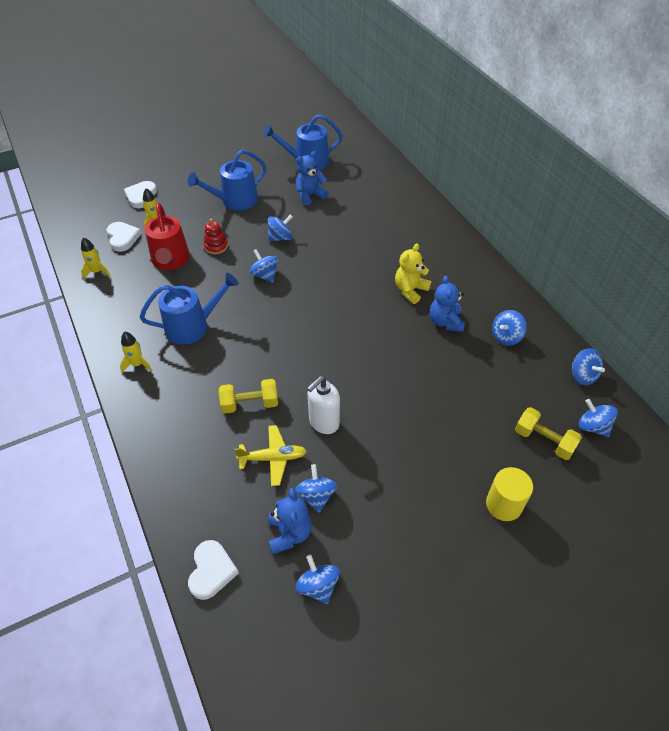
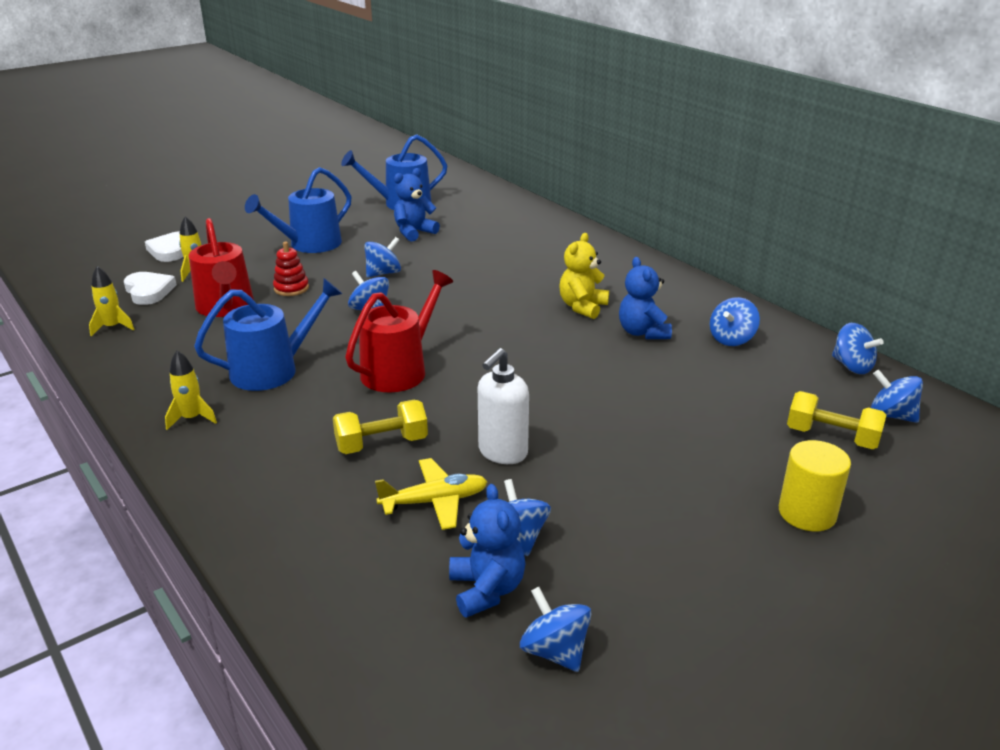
camera: 10 degrees left, 20 degrees down
(211, 571) = (366, 656): white heart -> none
(273, 337) = (399, 370): none -> red watering can

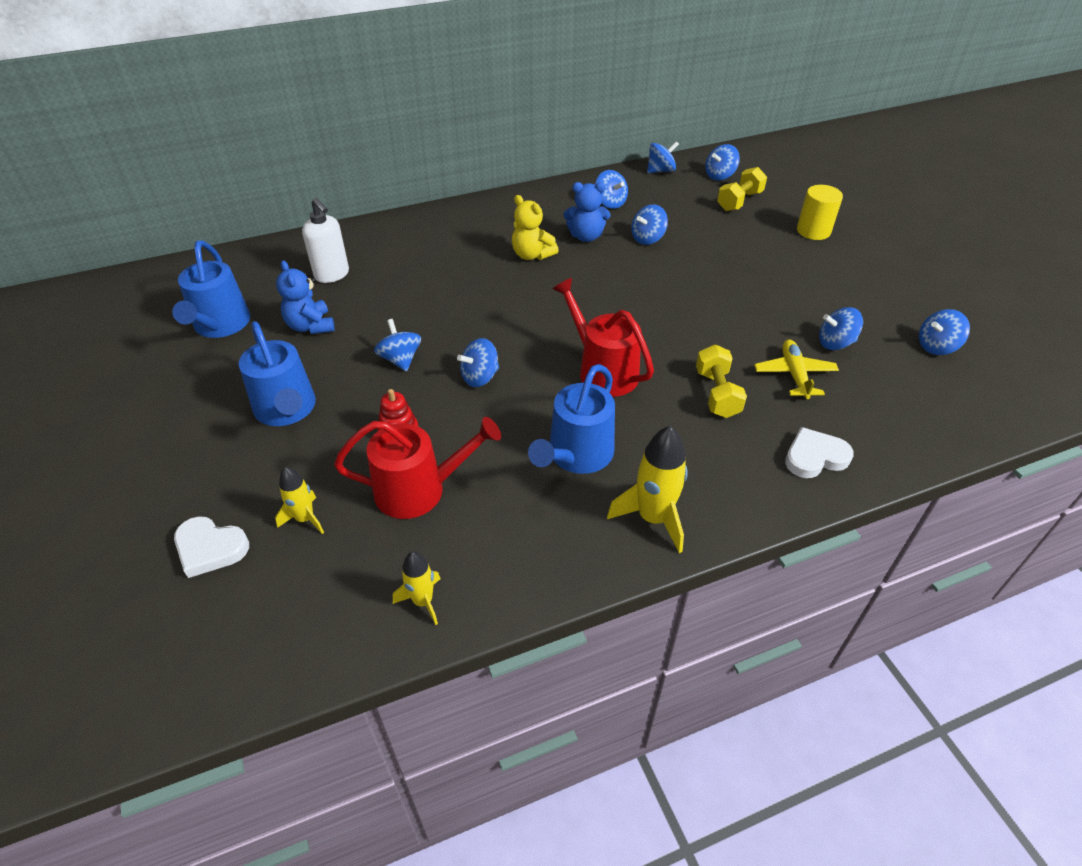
camera: 75 degrees left, 15 degrees up
(149, 291) = (334, 568): white heart -> white heart (815, 457)
(192, 418) = (653, 518): yellow rocket -> yellow rocket, size x1.68
(272, 370) = (577, 455): blue watering can -> blue watering can turned 135 degrees counterclockwise
(487, 589) = (886, 364): blue teddy bear -> none
(502, 452) = (737, 333): white soap dispenser -> white soap dispenser (332, 275)
(670, 372) = (647, 238): none -> blue spinning top

